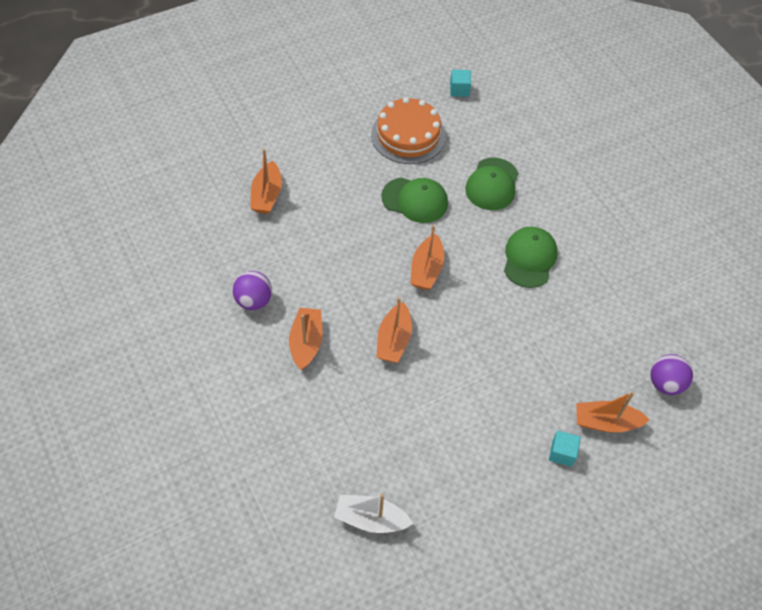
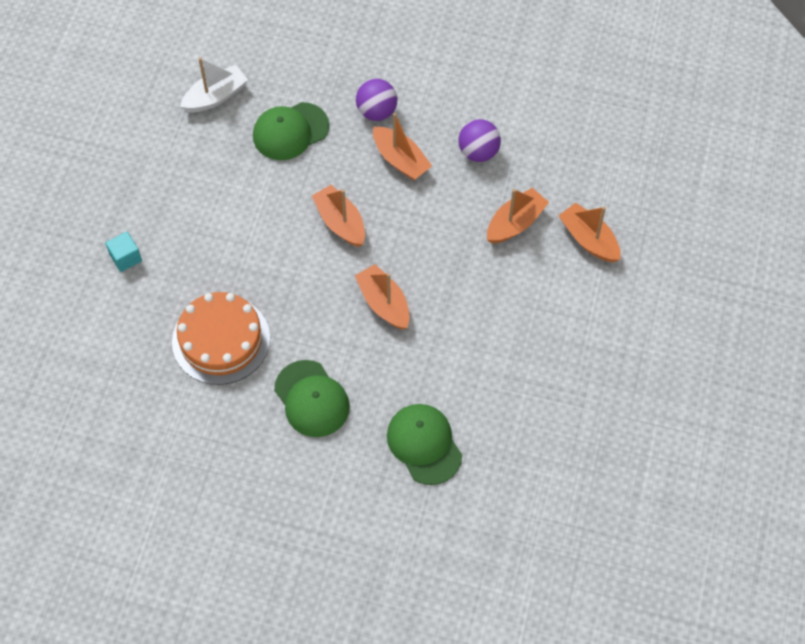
camera: 135 degrees right, 5 degrees up
(408, 135) = (558, 420): orange cake -> orange cake (221, 340)
(415, 200) = (469, 358): green cap -> green cap (290, 131)
(459, 90) = (579, 528): turquoise cube -> none
(606, 422) = (112, 312): orange boat -> orange boat (515, 223)
(665, 383) = (91, 391): purple ball -> purple ball (376, 111)

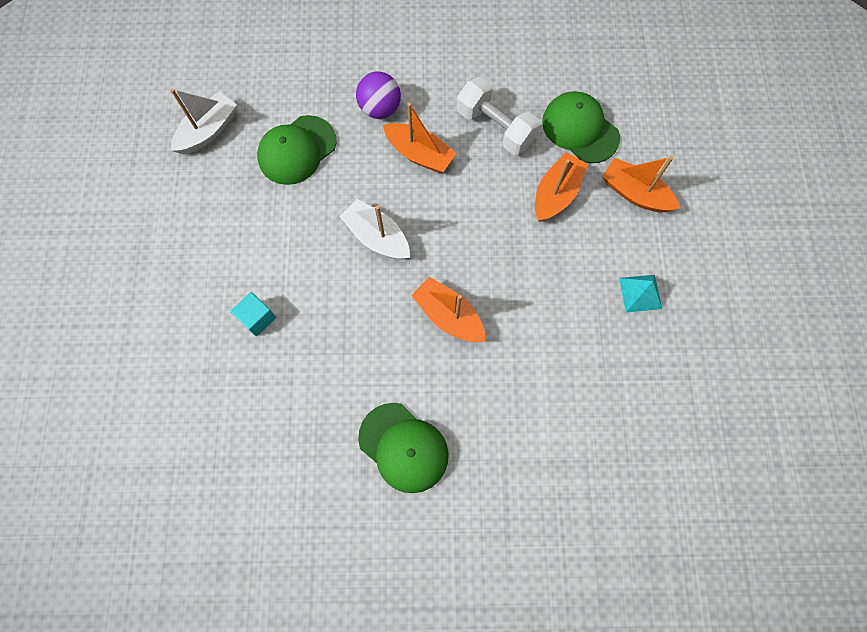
camera: 15 degrees left, 10 degrees up
(125, 257) = (155, 334): turquoise cube -> turquoise cube (257, 318)
(221, 340) = (285, 404): orange cake -> none
(340, 222) = (377, 237): orange boat -> white boat
(424, 444) = (540, 468): green cap -> green cap (580, 129)
(478, 152) = (495, 127): purple ball -> white dumbbell
(563, 325) = (640, 293): none -> turquoise pyramid

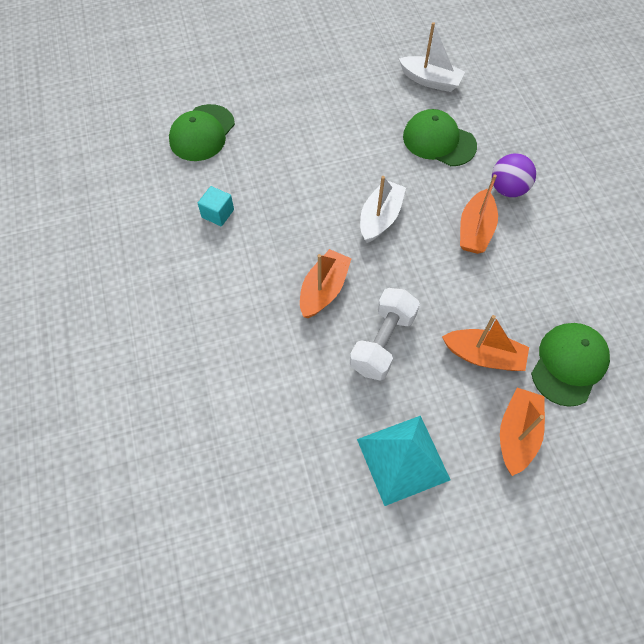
camera: 75 degrees right, 10 degrees down
(257, 318) = (280, 156): turquoise cube -> turquoise cube (218, 213)
(403, 447) = (196, 283): green cap -> green cap (202, 133)
(495, 127) = (533, 286): white dumbbell -> white dumbbell (383, 342)
(640, 293) = (403, 459): turquoise pyramid -> turquoise pyramid, size x1.78

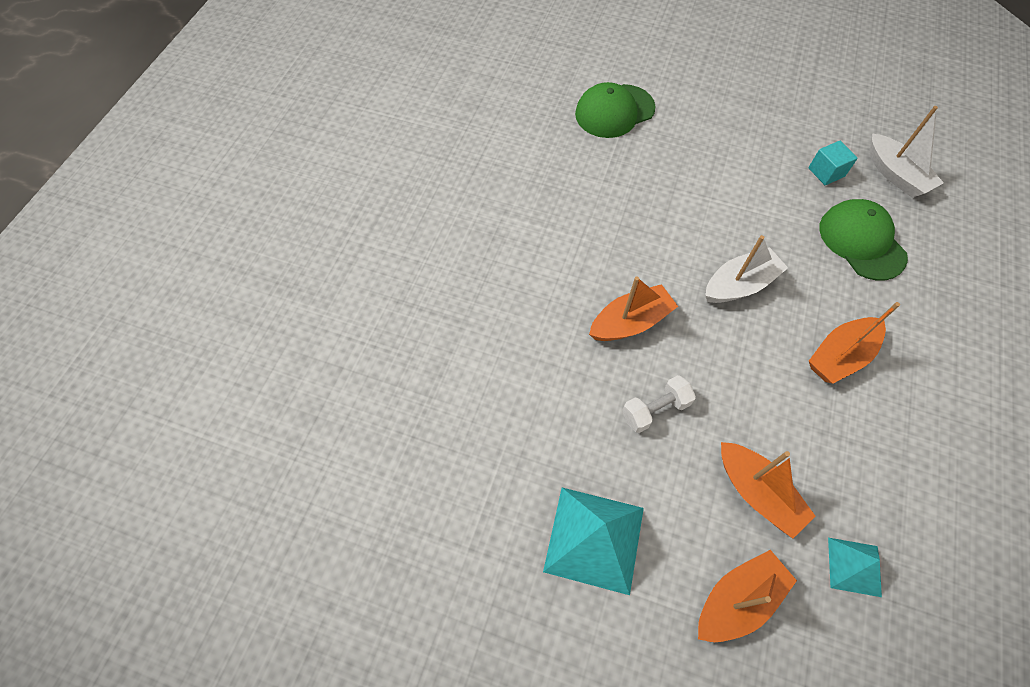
camera: 35 degrees right, 0 degrees up
(218, 213) = (577, 193): turquoise cube -> turquoise cube (826, 172)
(383, 342) = (655, 410): white dumbbell -> white dumbbell, size x0.64
(508, 189) = (911, 334): purple ball -> none
(569, 364) = (854, 566): green cap -> turquoise pyramid

